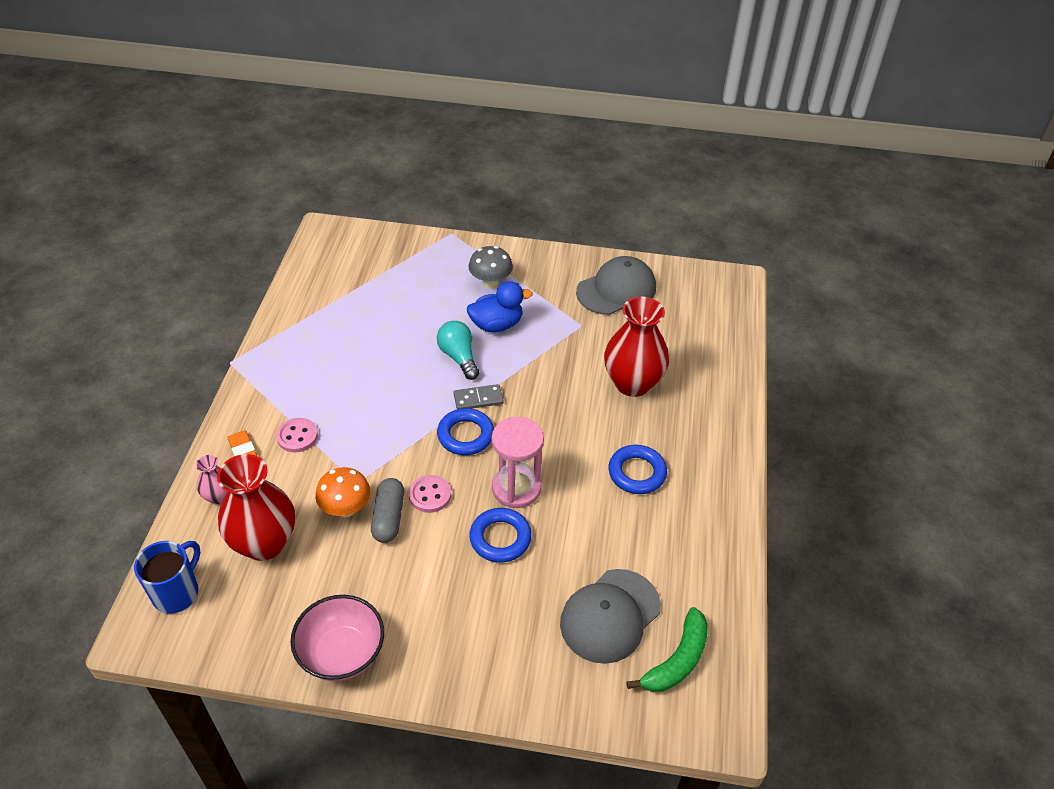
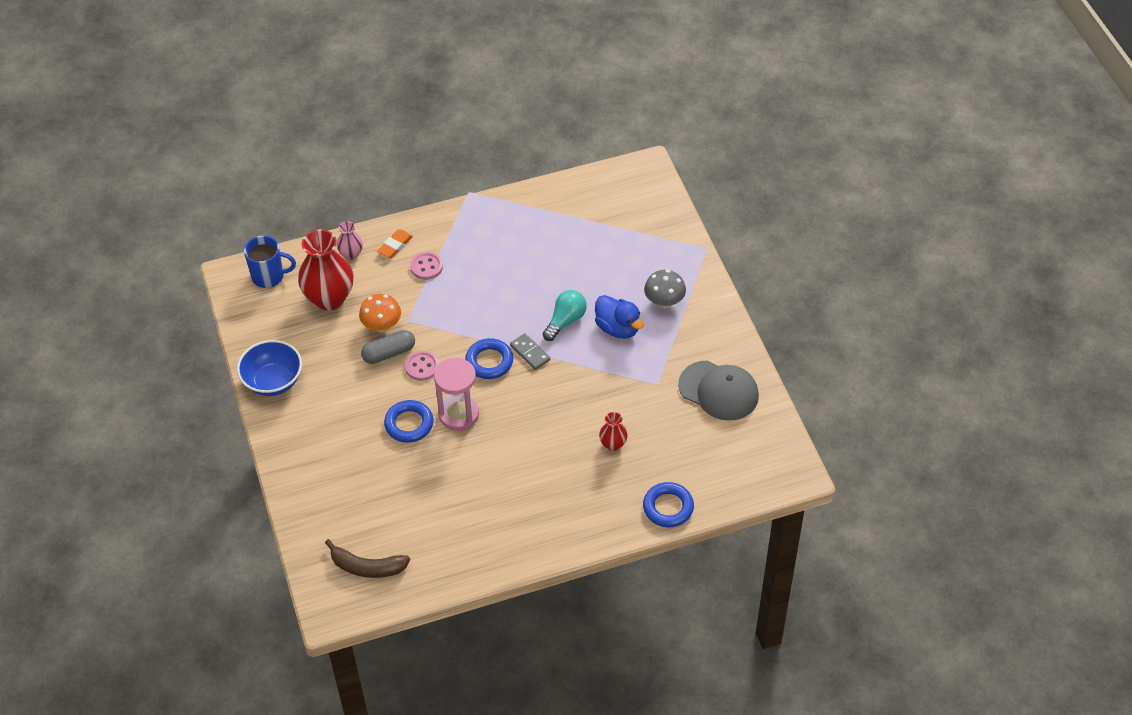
camera: 65 degrees right, 5 degrees up
(342, 653) = (273, 381): pink bowl -> blue bowl
(610, 616) = (381, 514): grey cap -> none
(632, 383) = (613, 444): red vase -> red vase, size x0.49
(637, 473) = (520, 482): blue ring -> blue ring (668, 507)
(677, 660) = (367, 567): green banana -> brown banana

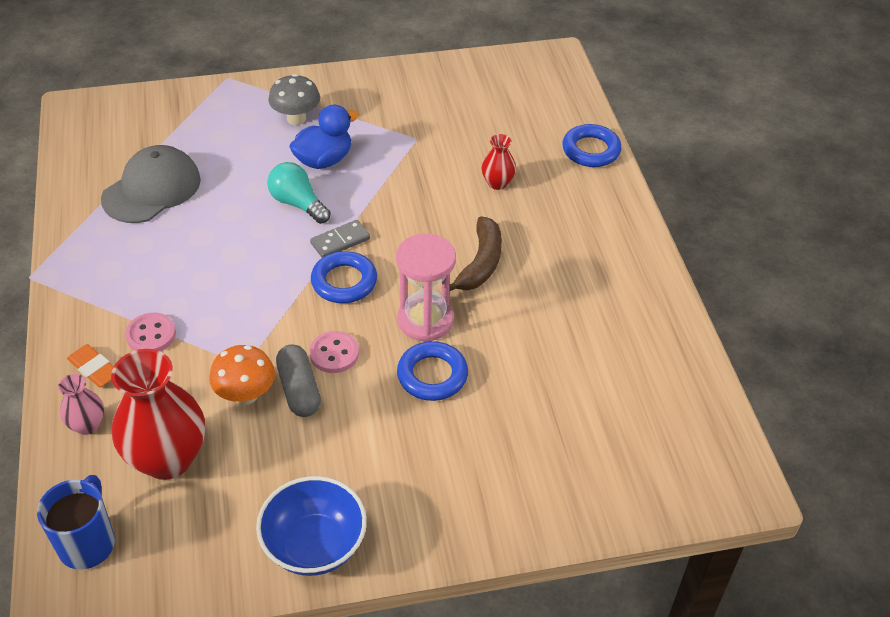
camera: 85 degrees left, 5 degrees down
(367, 567) = (670, 439): brown banana -> brown banana (480, 263)
(718, 391) = (436, 94): grey cap -> grey cap (152, 189)

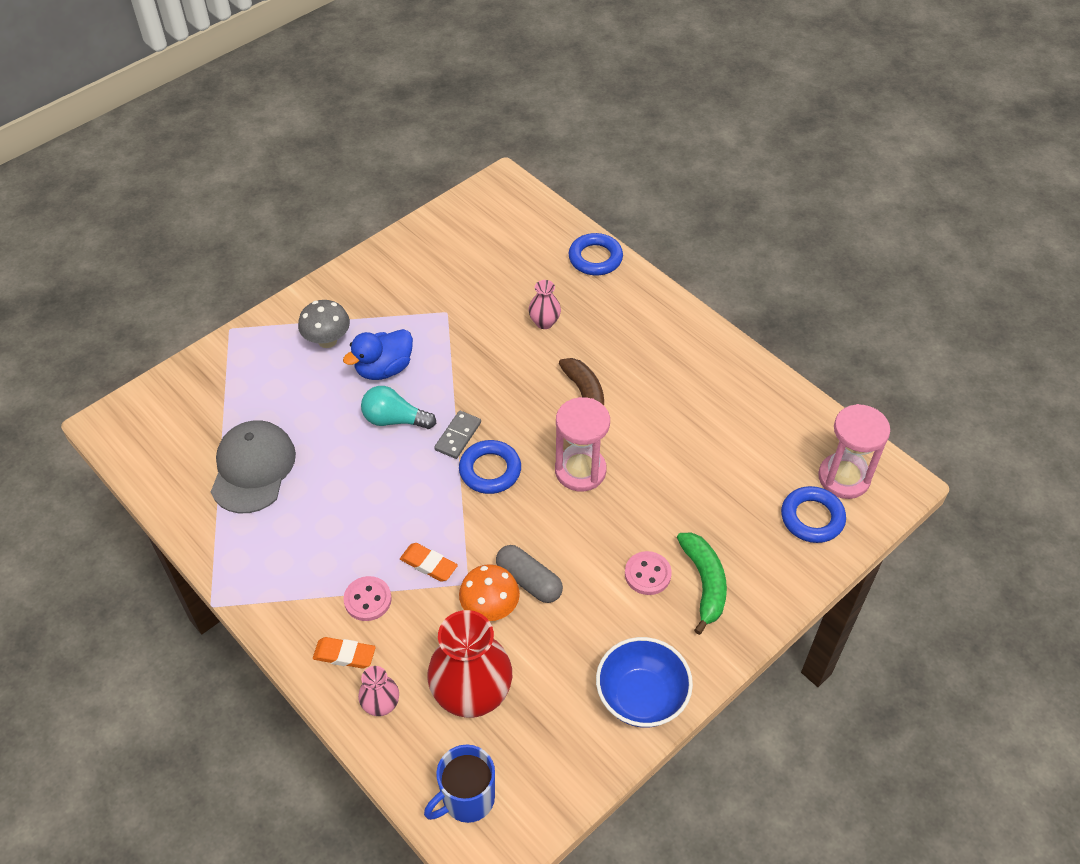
camera: 30 degrees left, 5 degrees up
(87, 543) = (467, 799): blue mug -> blue mug turned 105 degrees counterclockwise
(225, 332) = (428, 564): none -> orange eraser
(324, 160) = (384, 369): blue duck -> blue duck turned 150 degrees counterclockwise
(334, 353) = (532, 536): pink button -> pink button (647, 574)
(432, 375) = (621, 513): blue ring -> blue ring (812, 518)
(461, 476) = (704, 583): none -> green banana
(497, 183) = (544, 322): red vase -> pink vase
(687, 453) = (844, 478): none -> pink hourglass

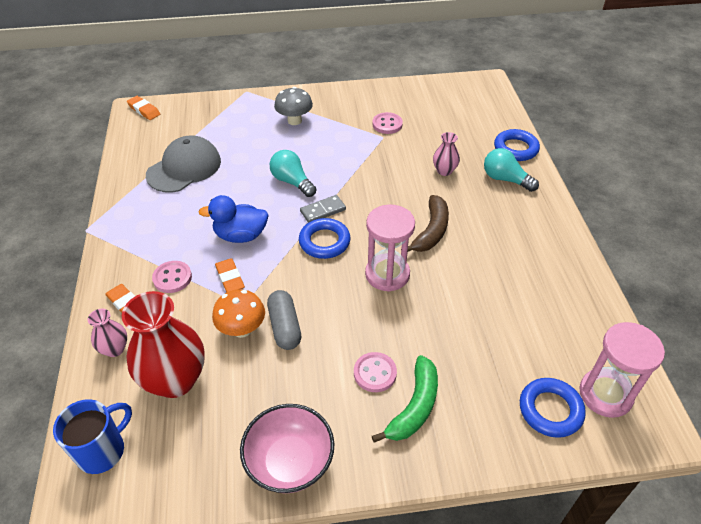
camera: 35 degrees right, 5 degrees down
(121, 419) = (144, 110): none -> orange eraser
(384, 369) = (313, 150): blue duck -> blue duck (240, 235)
(438, 293) = (387, 124): none -> pink button
(467, 799) = (102, 451): blue mug -> blue mug turned 135 degrees clockwise
(611, 301) = (505, 179): none -> turquoise light bulb
(641, 697) = (290, 462): blue bowl -> pink bowl

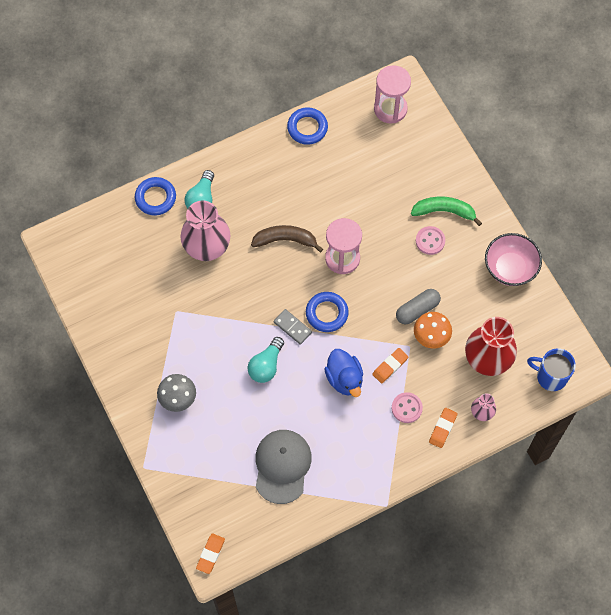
camera: 110 degrees left, 20 degrees up
(184, 168) = (282, 466): grey cap -> grey cap turned 75 degrees clockwise
(387, 124) = (155, 313): pink button -> none
(444, 171) = (207, 248): pink vase -> pink vase, size x2.06
(550, 410) = (414, 137): blue ring -> blue ring (307, 128)

